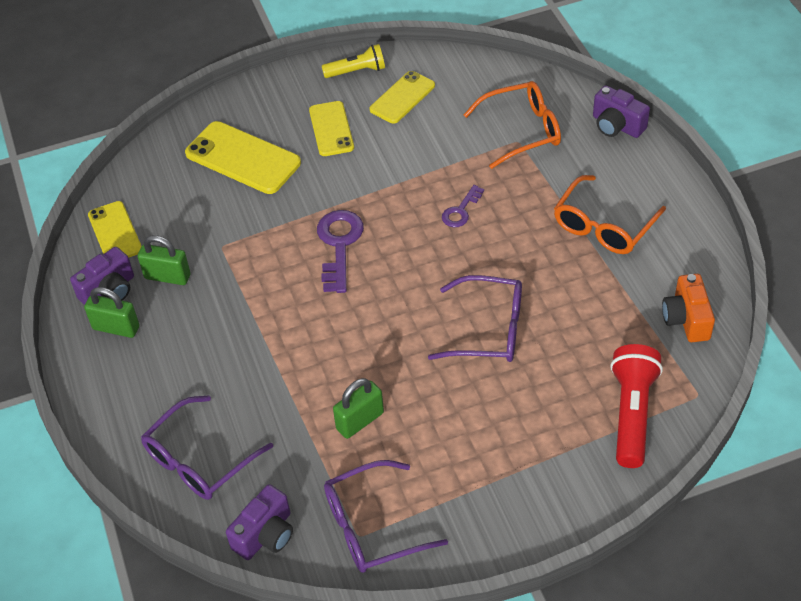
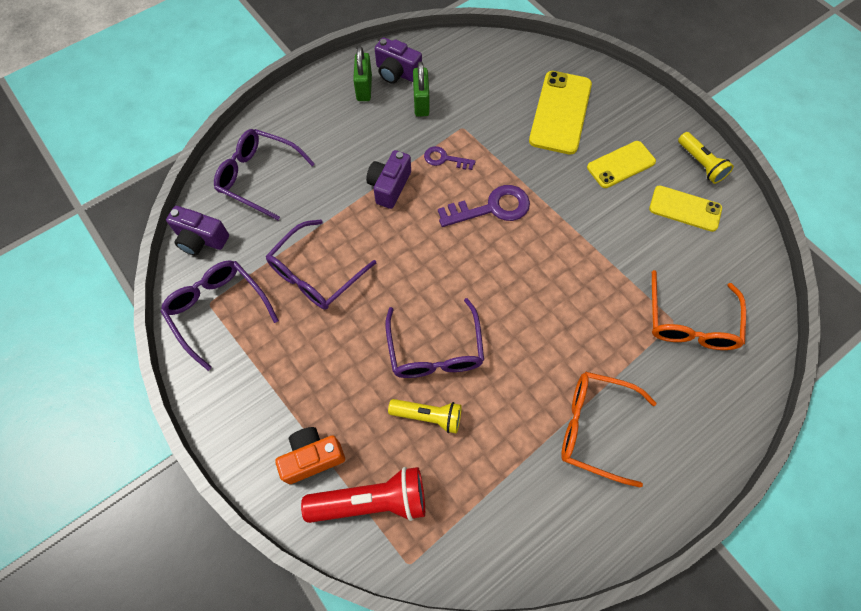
camera: 70 degrees right, 15 degrees up
(115, 232) = (453, 57): yellow phone -> none
(360, 421) = (315, 274): green padlock -> purple glasses
(461, 210) = (565, 293): purple key -> purple key (445, 159)
(522, 130) = (690, 322): orange glasses -> orange glasses turned 45 degrees clockwise
(558, 350) = (428, 416): none -> yellow flashlight
(617, 125) = (738, 413): purple camera -> purple camera (389, 186)
(686, 319) = (500, 535): orange camera -> orange camera (312, 457)

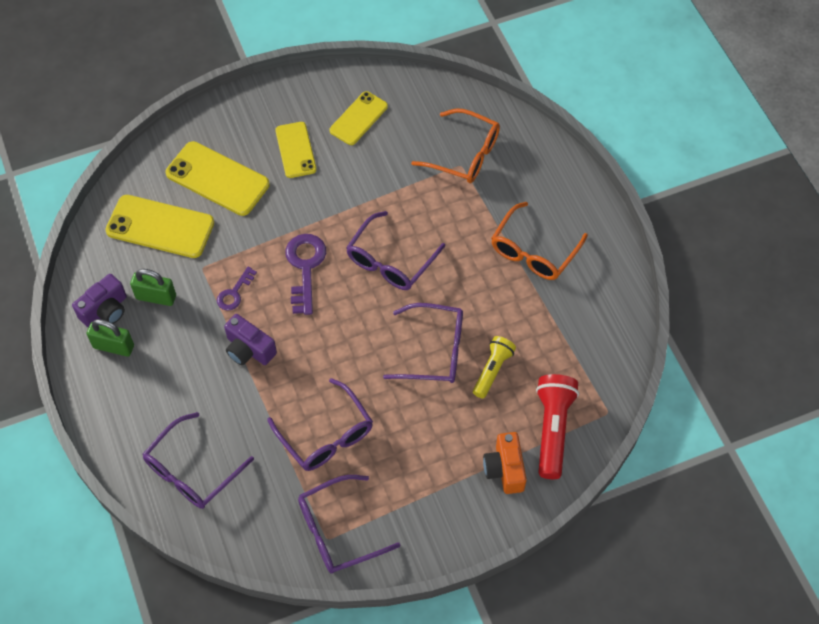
camera: 75 degrees left, 5 degrees down
(201, 239) = (250, 538): purple camera -> none
(492, 85) = (160, 227): none -> yellow phone
(526, 281) = (390, 261): none -> purple glasses
(700, 164) = (317, 90): yellow flashlight -> none

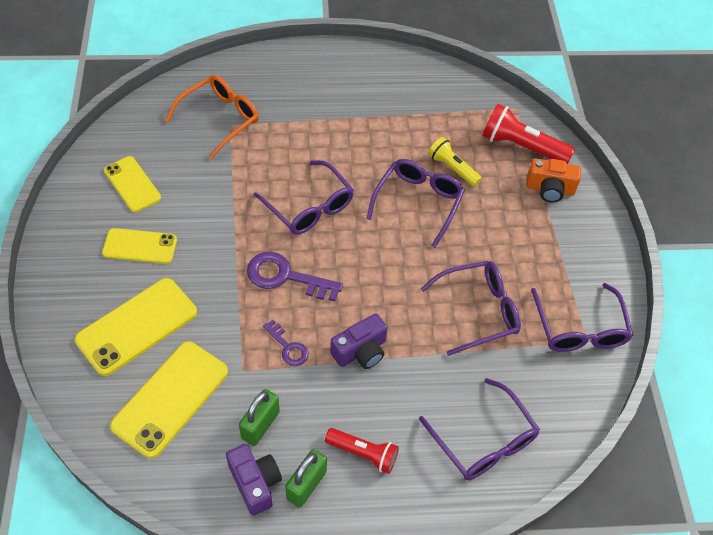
camera: 75 degrees left, 5 degrees down
(153, 380) = (363, 453): none -> red flashlight
(533, 251) = (346, 105): orange glasses -> none

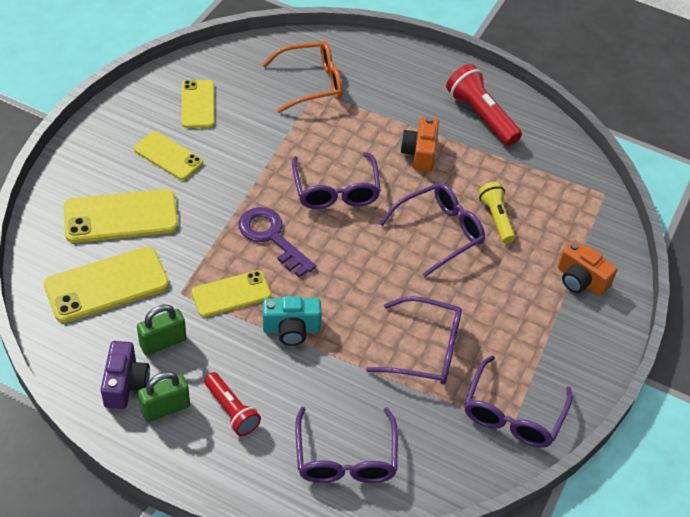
camera: 30 degrees right, 5 degrees down
(288, 347) = (231, 294): purple key -> yellow phone
(354, 141) = (419, 153): none -> orange camera
(361, 351) = (291, 329): purple camera -> turquoise camera
(521, 147) = (581, 230): red flashlight -> red flashlight (481, 116)

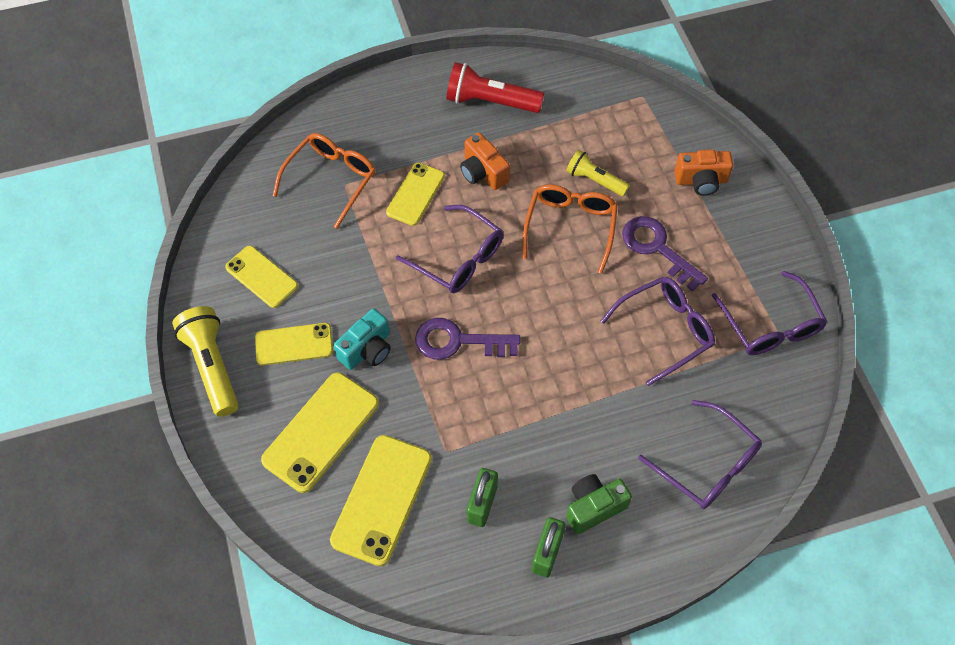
camera: 40 degrees left, 10 degrees up
(106, 129) = (212, 366): none -> yellow flashlight
(125, 384) = (496, 564): purple camera -> none
(231, 294) = (484, 416): yellow phone -> yellow phone (415, 194)
(231, 410) = (593, 507): red flashlight -> green camera
(291, 329) = (559, 402): turquoise camera -> turquoise camera (367, 349)
(439, 232) = (570, 227): purple glasses -> orange glasses
(488, 295) = (657, 248): none -> purple key

